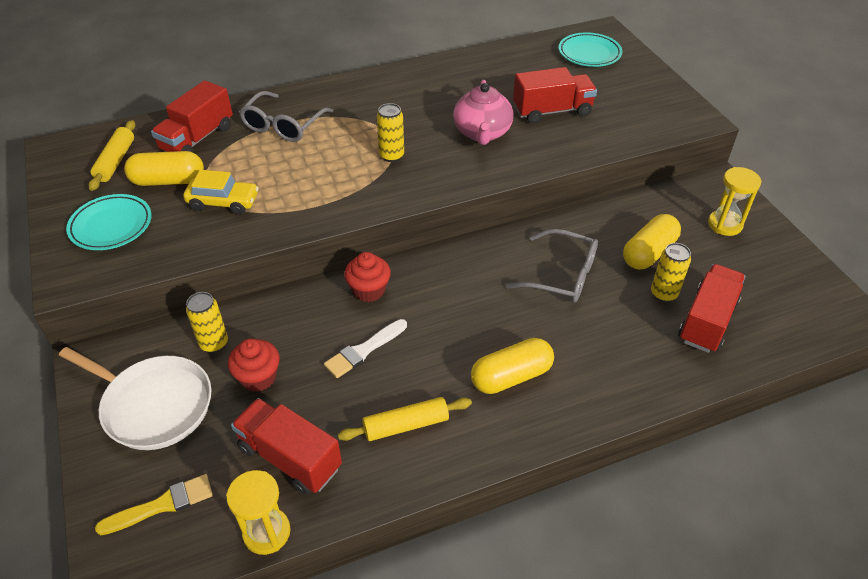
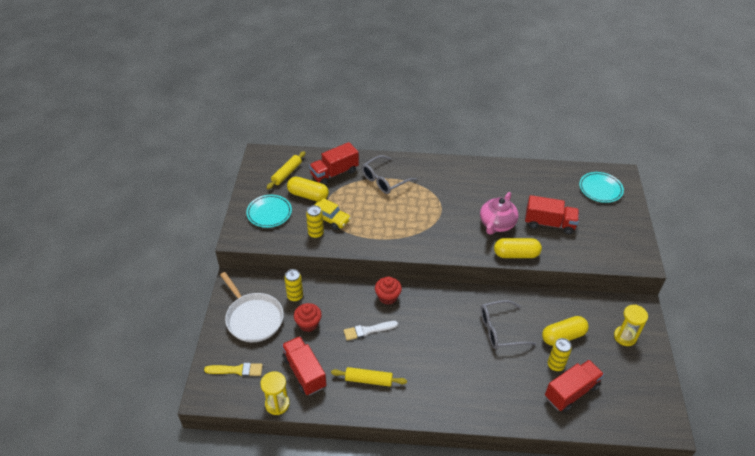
camera: 25 degrees right, 0 degrees up
(391, 156) = (435, 221): yellow can -> yellow can (316, 233)
(511, 376) = (437, 377): yellow capsule -> yellow capsule (516, 254)
(561, 275) = (500, 330): grey glasses -> grey glasses turned 120 degrees clockwise

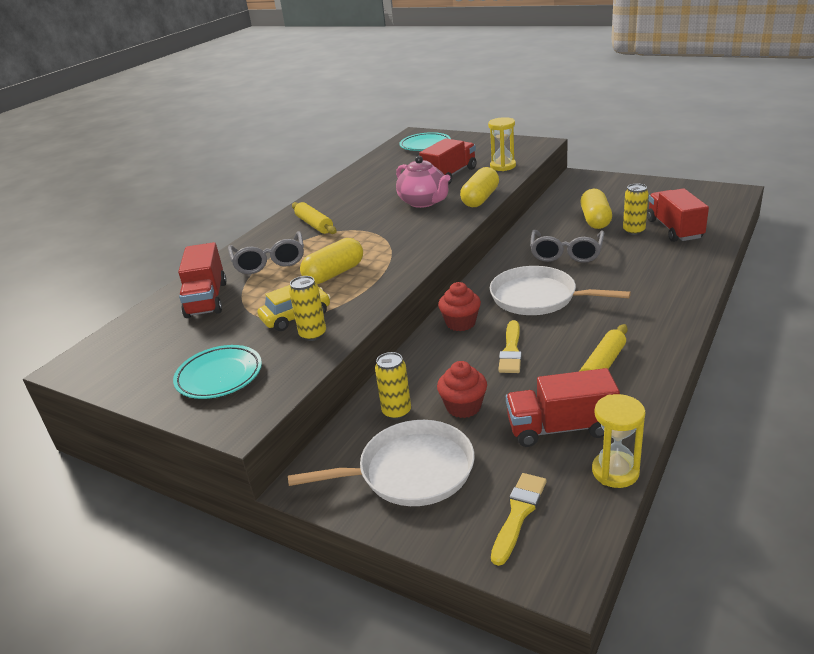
camera: 60 degrees left, 15 degrees down
(287, 173) = (152, 344): yellow rolling pin -> yellow rolling pin (314, 225)
(308, 195) = (224, 330): yellow capsule -> yellow capsule (334, 274)
(368, 330) = (511, 350): white brush -> yellow brush
(433, 328) = (538, 297): none -> white pan
(625, 337) = (612, 190): yellow hourglass -> yellow hourglass (503, 166)

